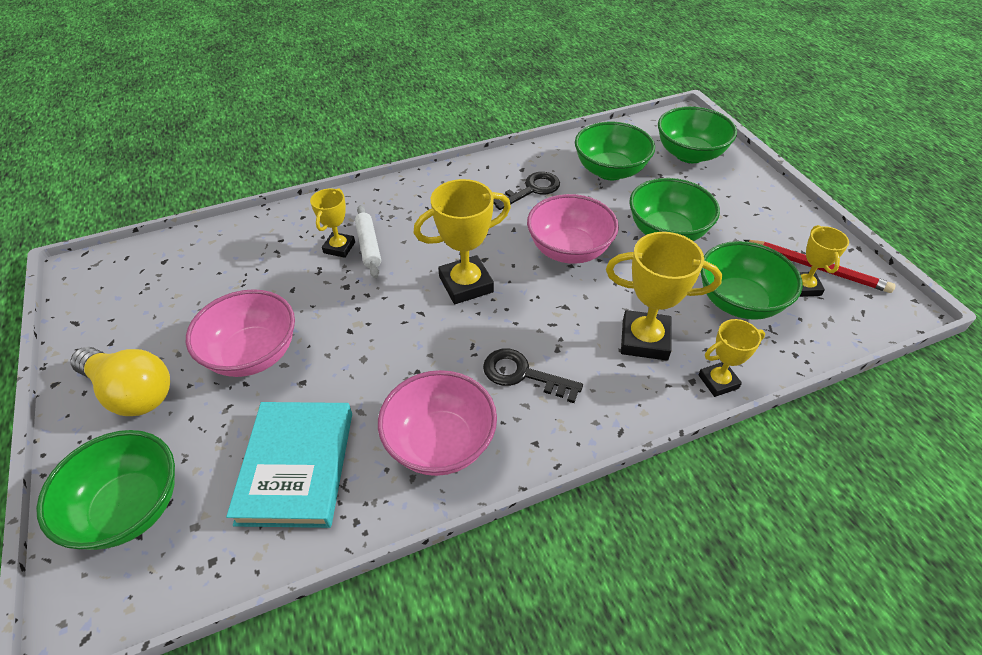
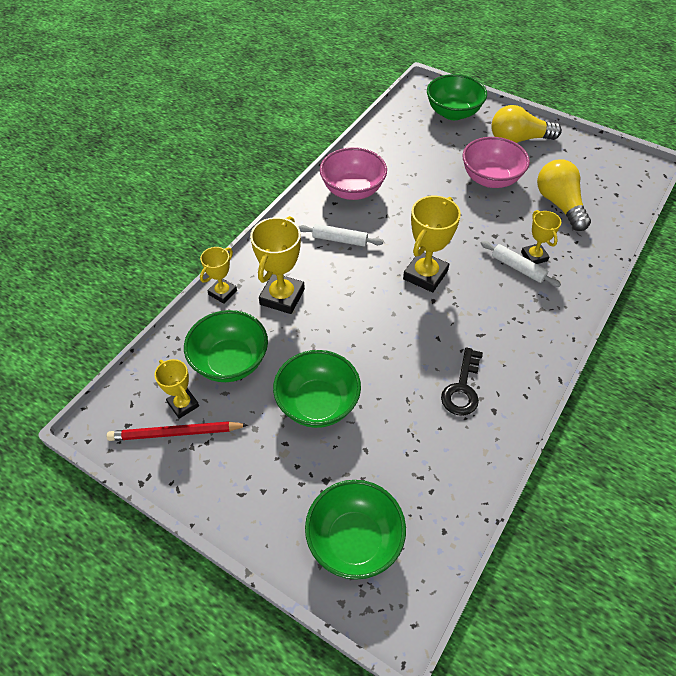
camera: 145 degrees right, 5 degrees up
(234, 282) = (559, 204): none -> yellow light bulb
(296, 466) = (407, 153): turquoise book -> none
(523, 374) = (340, 240): black key -> white rolling pin
(569, 250) = (381, 341): pink bowl -> none
(610, 171) = (415, 458): green bowl -> none
(644, 340) = (282, 297): yellow trophy -> yellow trophy turned 45 degrees counterclockwise

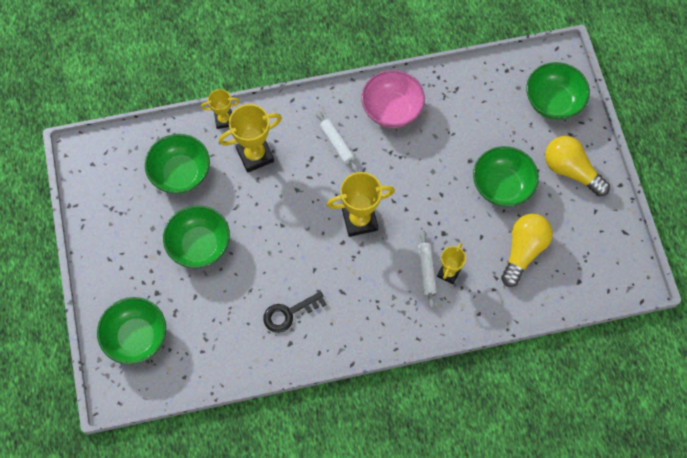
camera: 45 degrees right, 15 degrees up
(176, 433) = (111, 192): red pencil -> none
(183, 404) = (131, 178): yellow trophy -> none
(490, 179) = (502, 186): pink bowl -> green bowl

